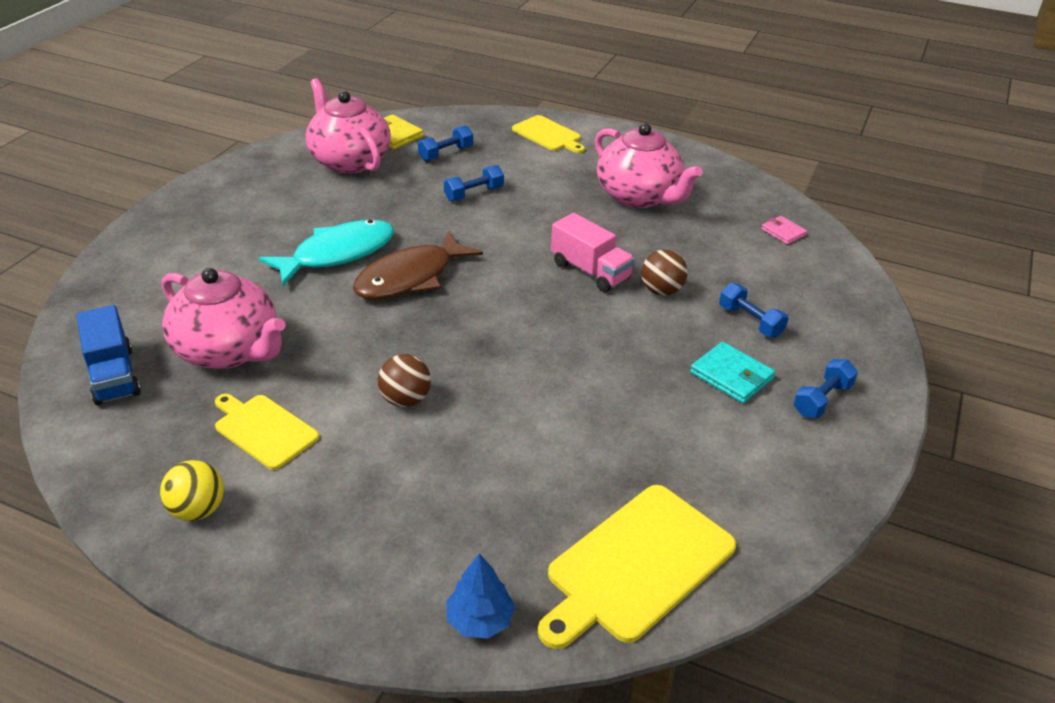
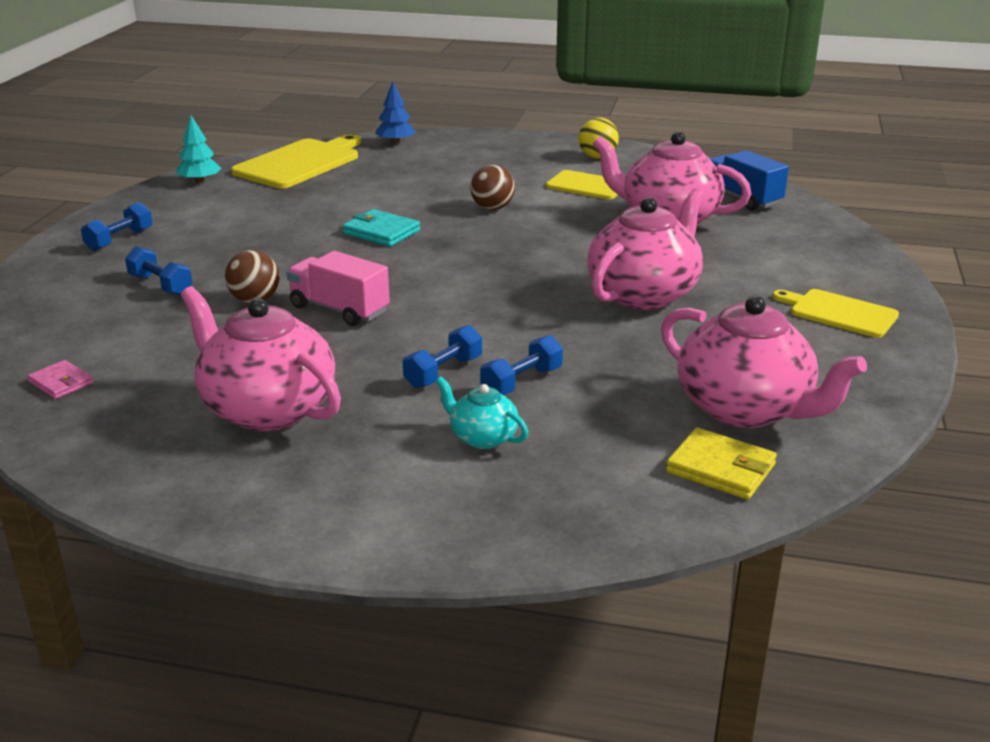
camera: 170 degrees right, 10 degrees down
(338, 254) = (644, 294): turquoise fish -> pink teapot
(410, 278) = (545, 282): brown fish -> none
(446, 153) = (603, 443): blue dumbbell -> blue dumbbell (443, 372)
(512, 164) = (482, 437): none -> turquoise teapot
(548, 135) = (436, 511): yellow cutting board -> yellow cutting board (839, 313)
(731, 376) = (199, 246): turquoise wallet -> turquoise wallet (381, 232)
(774, 528) = (200, 181): none -> turquoise tree

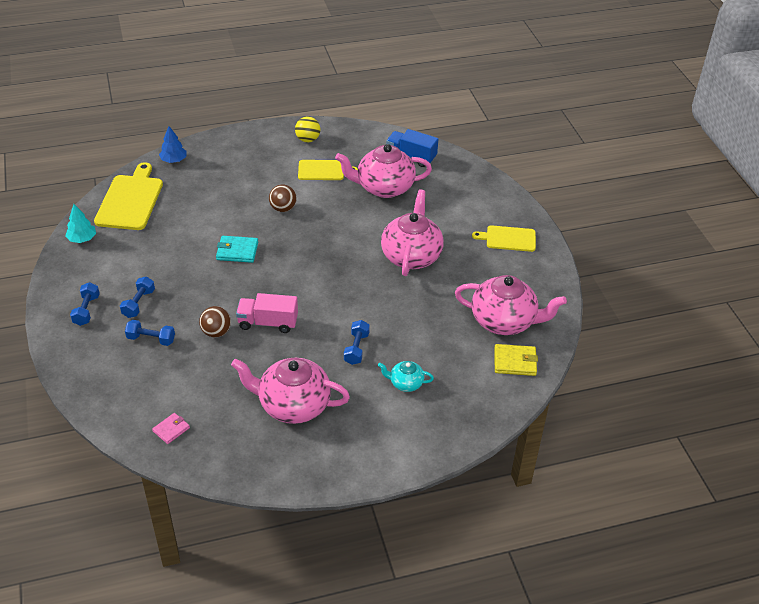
camera: 30 degrees left, 15 degrees up
(61, 383) = (171, 429): pink wallet -> pink wallet turned 60 degrees counterclockwise
(521, 382) = (397, 341): blue dumbbell -> blue dumbbell (139, 303)

